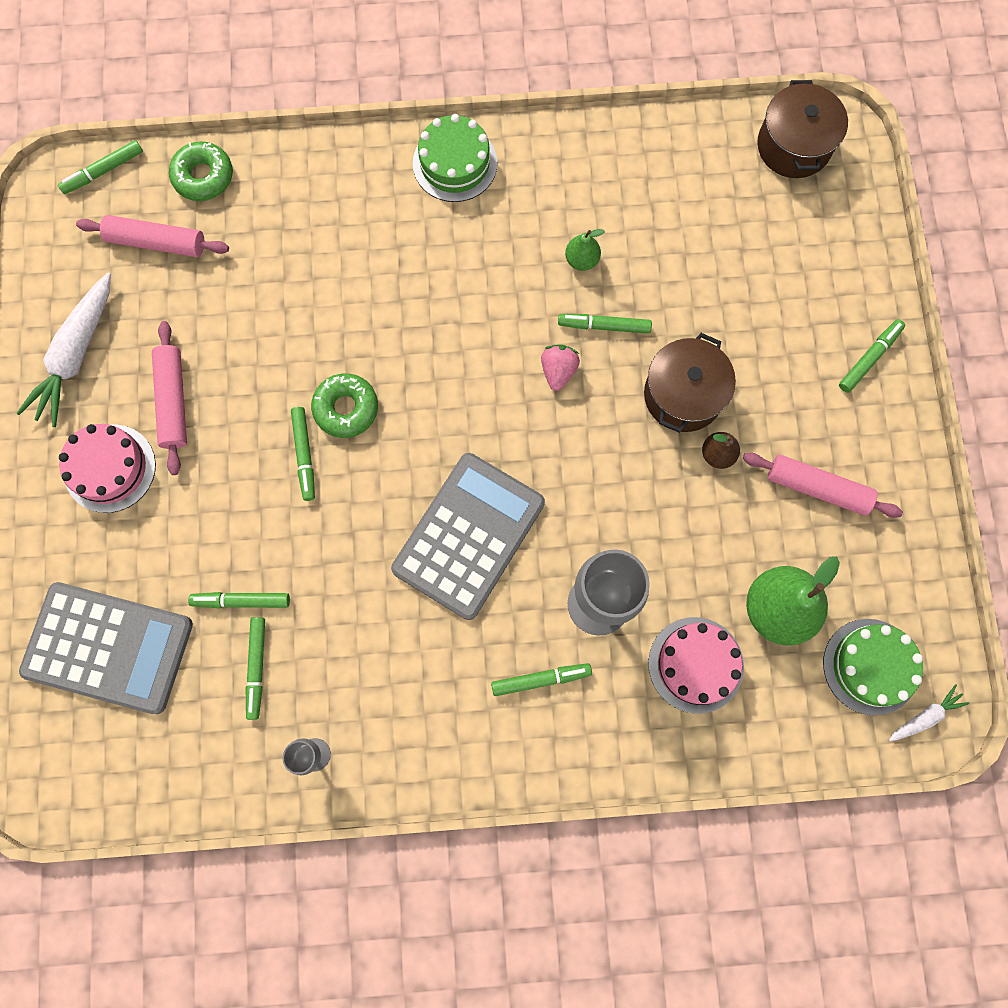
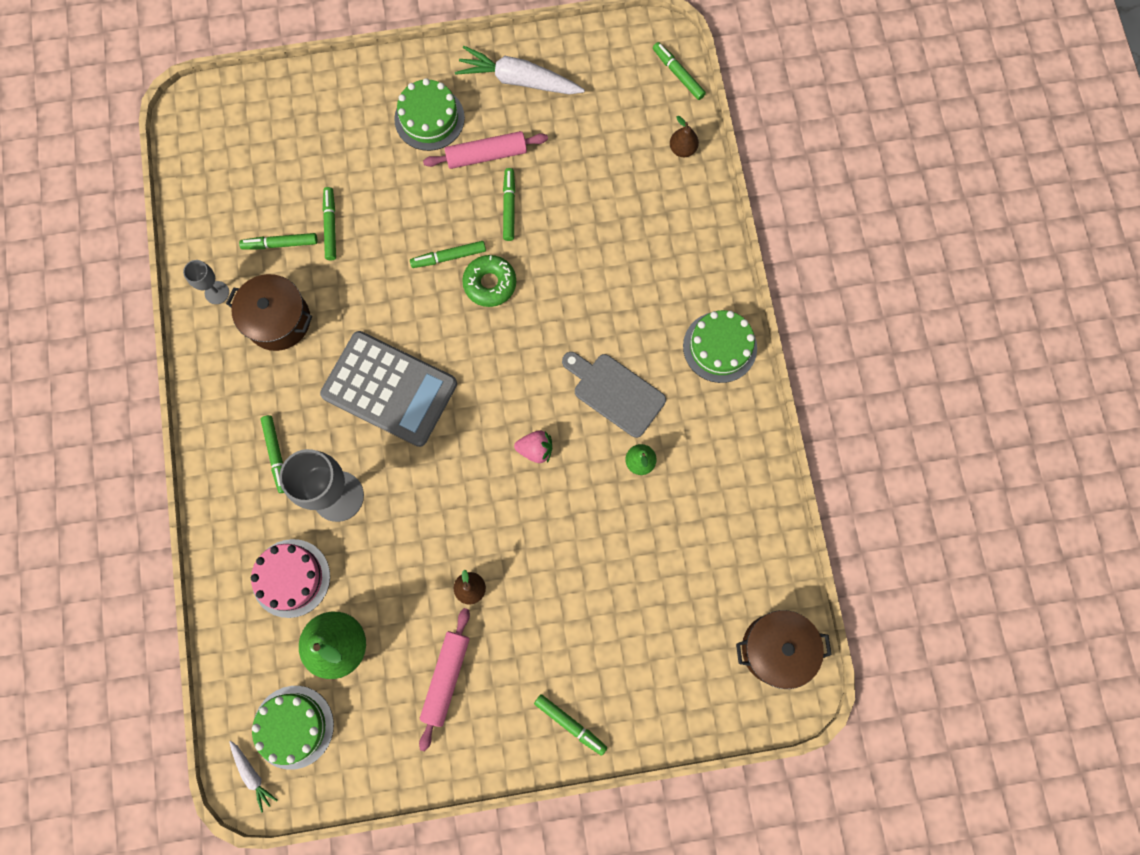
camera: 85 degrees right, 0 degrees up
(108, 647) = (293, 139): grey calculator -> none
(110, 468) = (429, 118): pink cake -> green cake
(157, 242) = (620, 123): pink rolling pin -> none
(203, 176) = (682, 149): green donut -> brown pear
(498, 278) = (615, 392): none -> grey cutting board
(604, 326) = (580, 485): green marker -> green marker (509, 207)
(683, 395) = (522, 556): brown pot -> brown pot (278, 320)

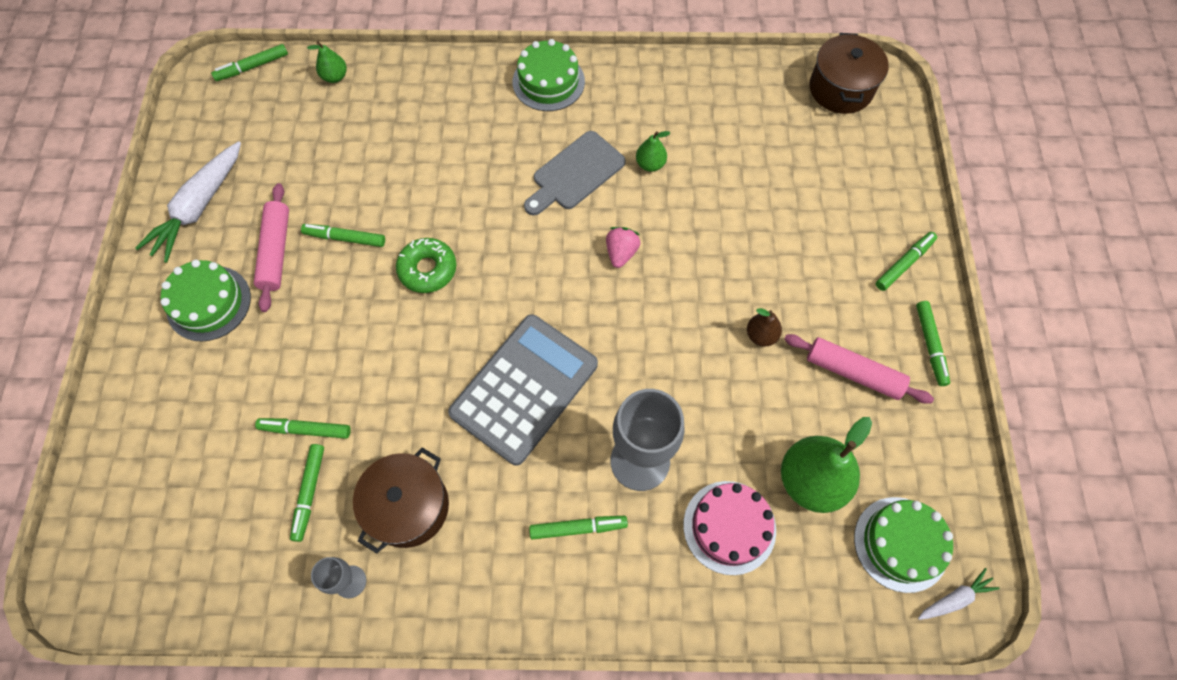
camera: 80 degrees left, 10 degrees down
(449, 257) = (384, 306): green marker -> green marker (930, 345)
(682, 149) = (335, 77): brown pear -> green pear

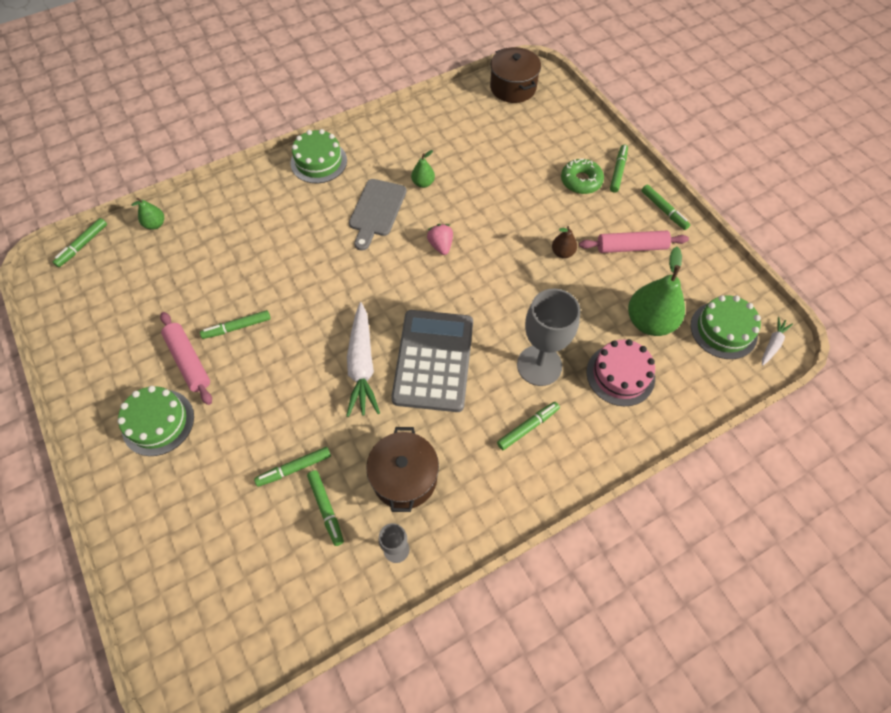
camera: 30 degrees left, 5 degrees down
(199, 207) = (104, 360): white carrot -> white carrot (362, 365)
(428, 269) = (313, 319): green donut -> green donut (581, 181)

